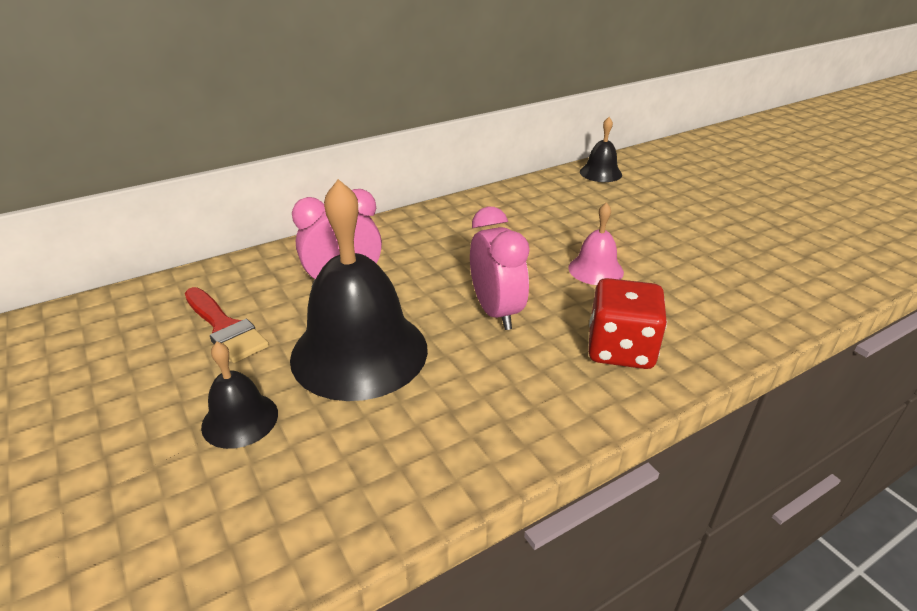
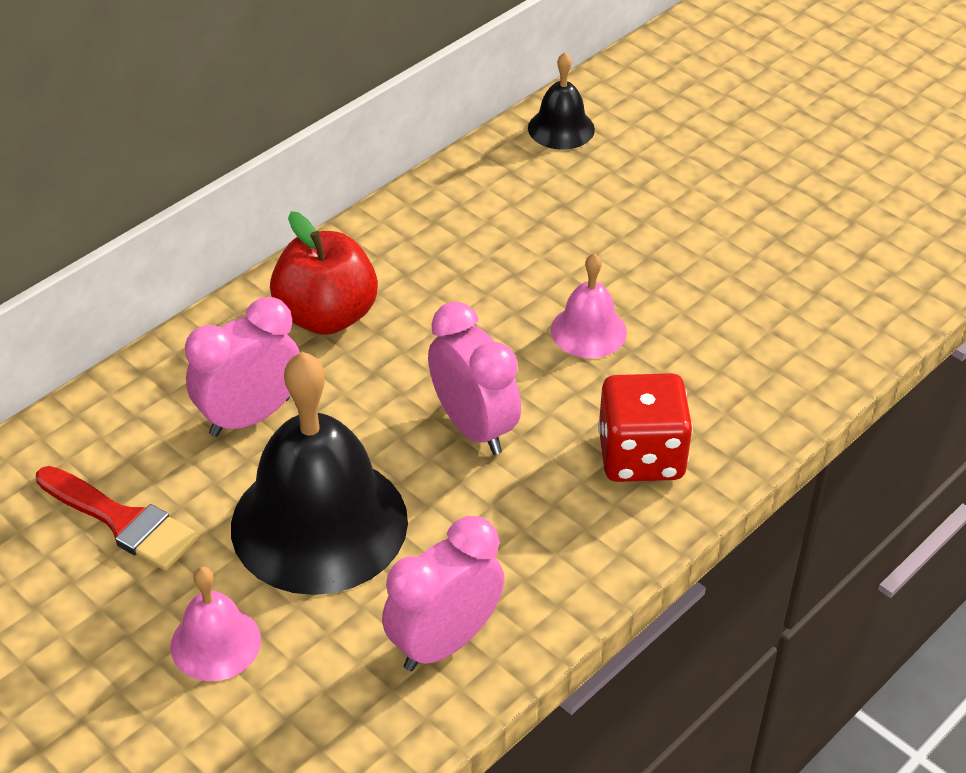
camera: 15 degrees left, 10 degrees up
(240, 419) = (215, 643): black bell -> pink bell
(419, 455) = (444, 642): none -> pink clock
(420, 239) = (326, 316): none -> red apple

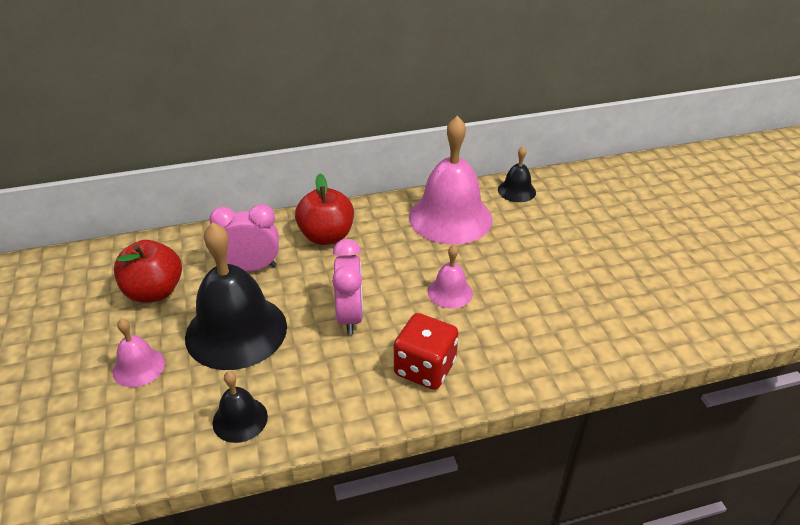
camera: 30 degrees right, 5 degrees down
(122, 521) = (154, 292): red brush -> red apple
(444, 642) = (240, 419): pink clock -> black bell
(495, 211) = (450, 217): none -> pink bell

